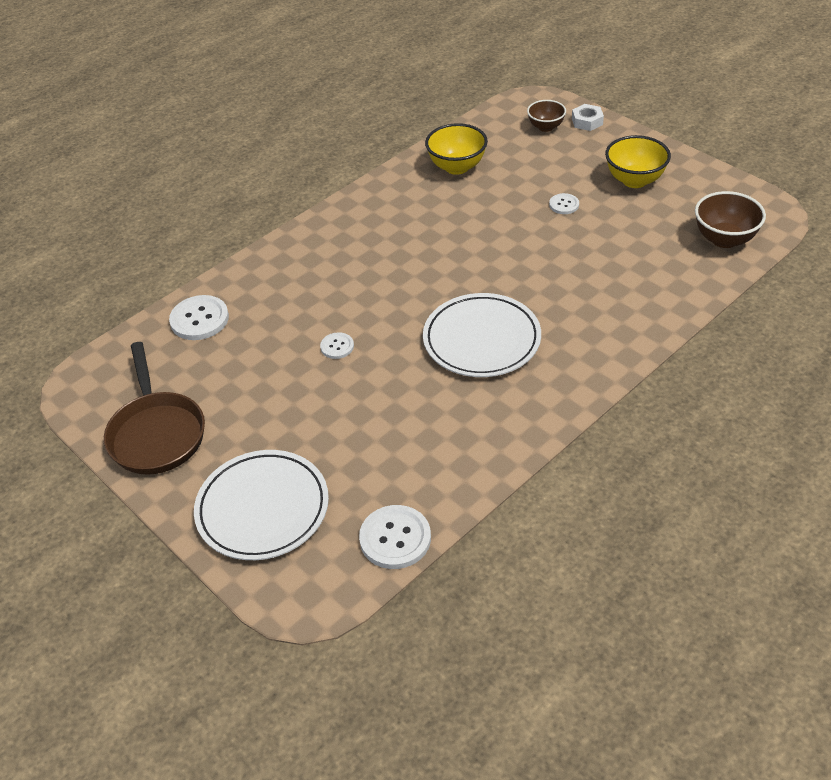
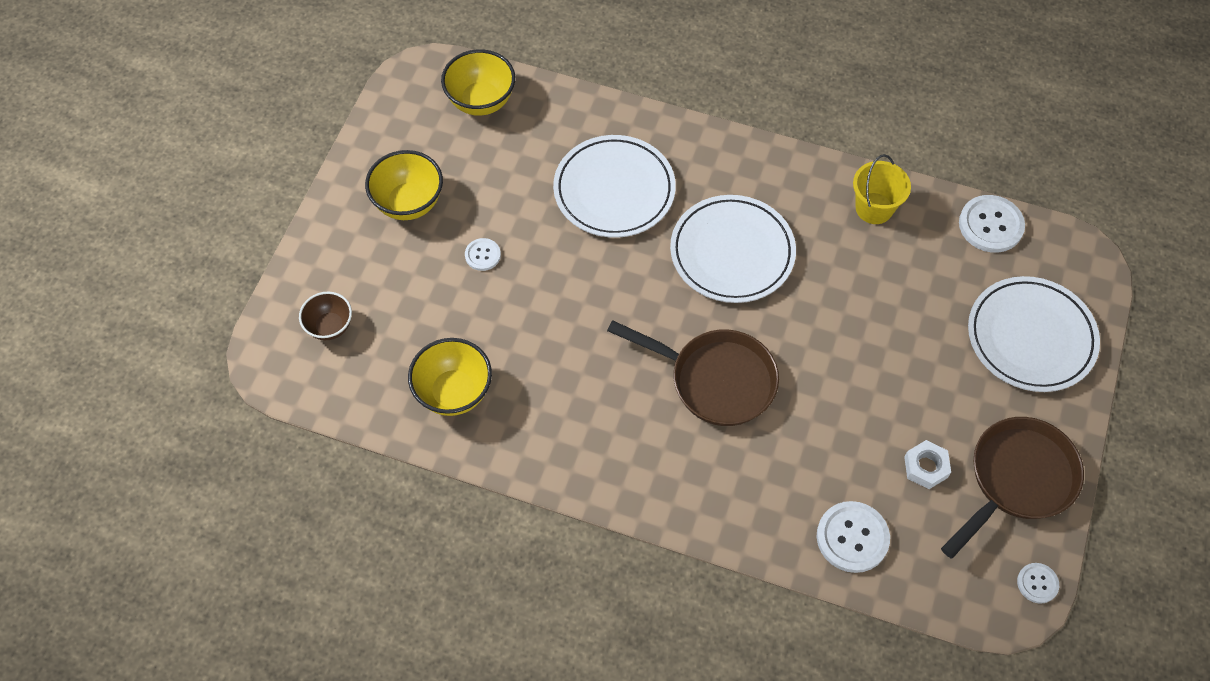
camera: 120 degrees left, 15 degrees up
(337, 346) = (812, 375): white button -> white button (1037, 583)
(374, 291) = (715, 380): none -> brown pan
(469, 454) = (874, 208): none -> yellow bucket
(587, 121) = (302, 286): white nut -> white nut (926, 467)
(587, 289) = (614, 190): none -> white plate
(724, 239) = (481, 101): brown bowl -> yellow bowl

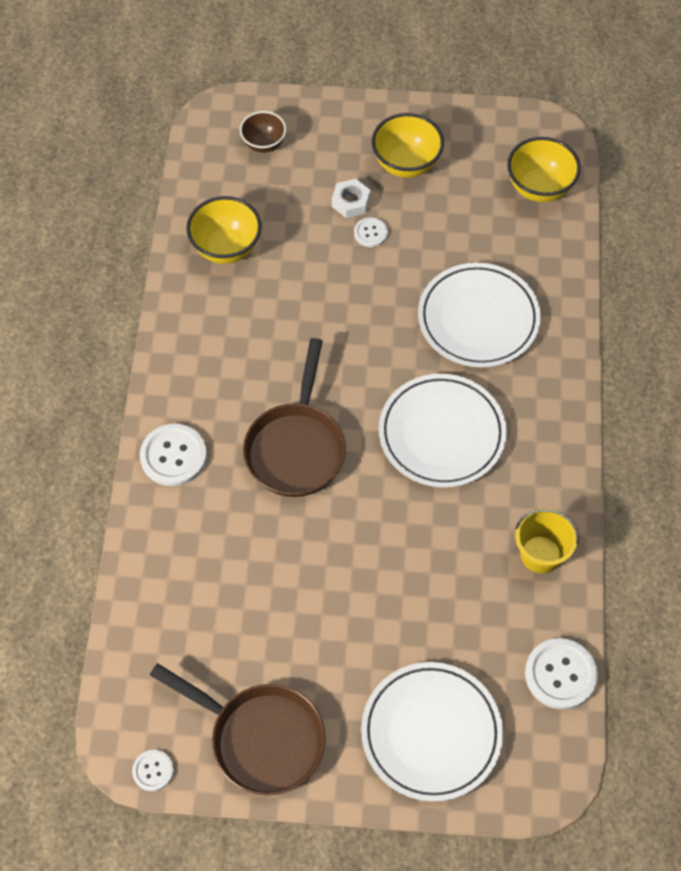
camera: 75 degrees right, 0 degrees up
(852, 538) = (163, 594): white button -> white button (173, 456)
(926, 467) = (252, 649): white nut -> white nut (350, 202)

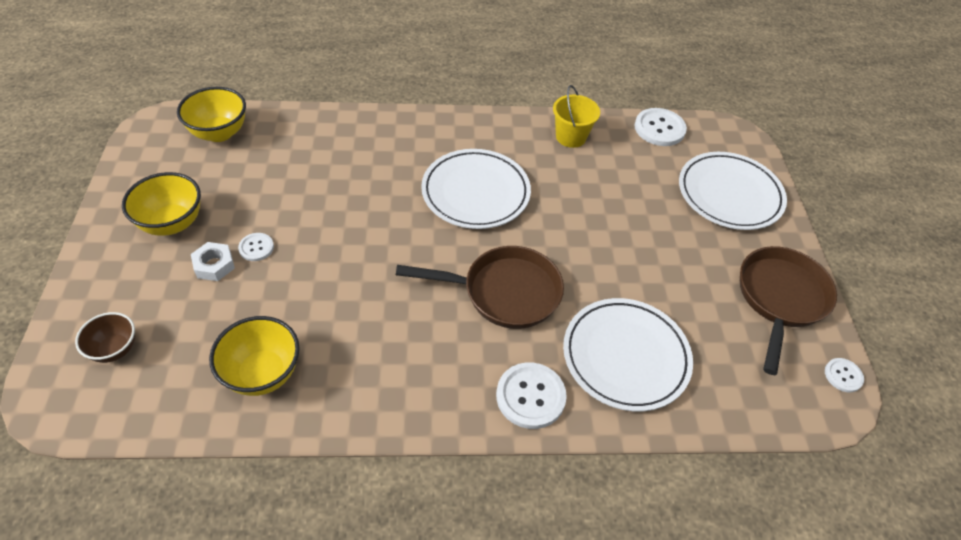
camera: 100 degrees left, 10 degrees down
(478, 319) = (359, 171): white plate -> white plate (625, 356)

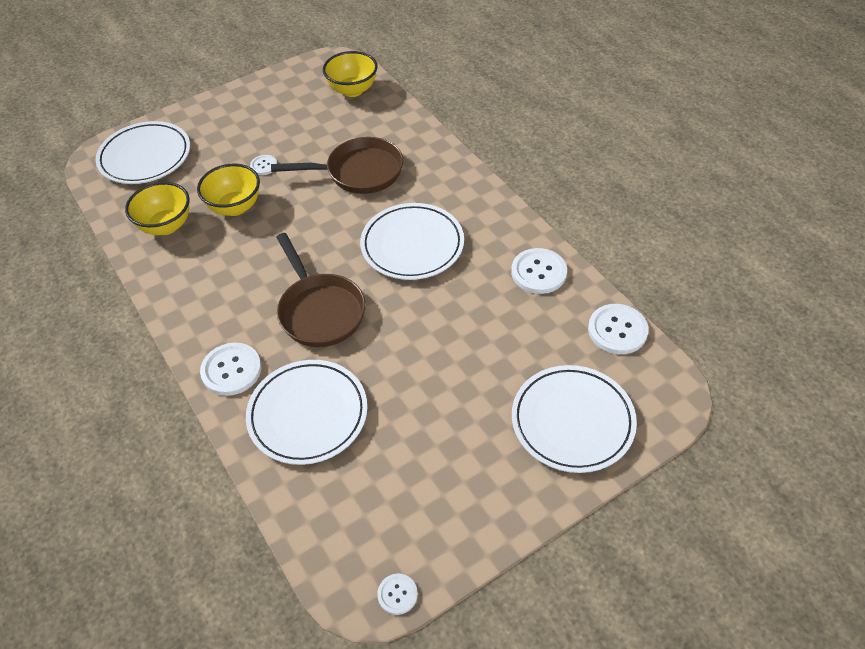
camera: 65 degrees right, 0 degrees up
(115, 349) = (145, 157): brown bowl -> white plate
(172, 223) = (255, 119): yellow bowl -> yellow bowl (235, 207)
(214, 265) = (235, 157): white nut -> none
(571, 137) = (538, 272): yellow bucket -> white button
(780, 299) = (459, 510): brown pan -> brown pan (359, 172)

